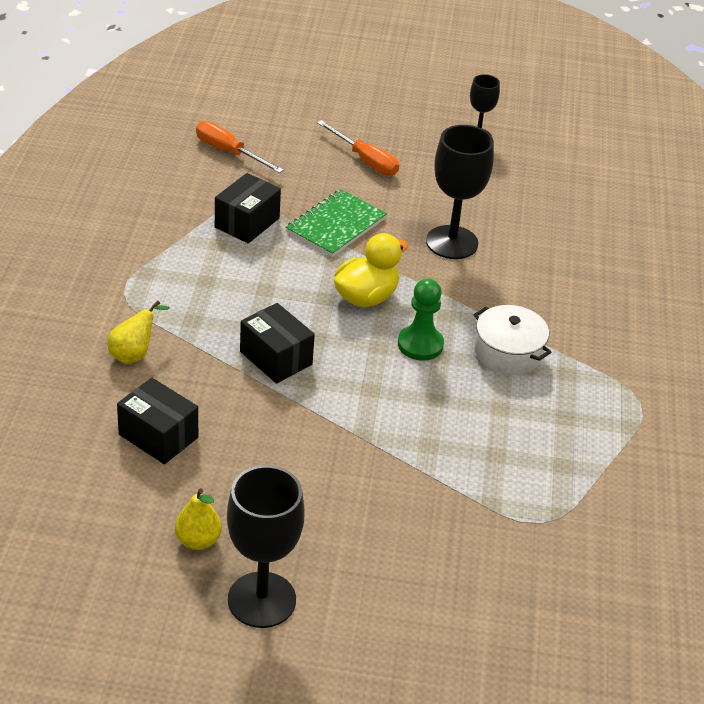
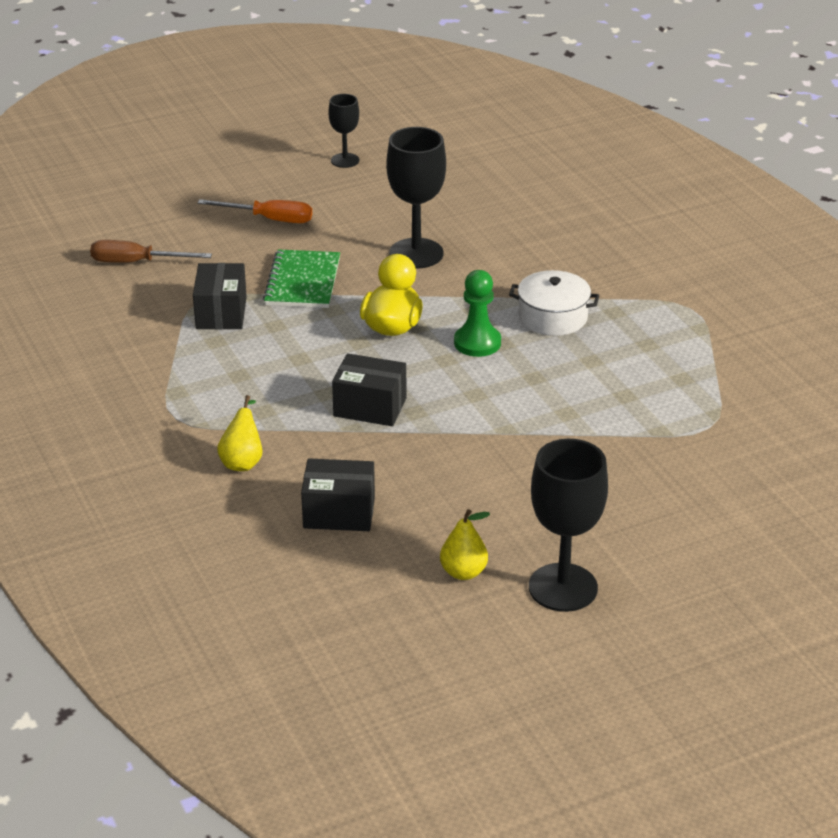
camera: 30 degrees left, 5 degrees down
(229, 152) = (137, 262): orange screwdriver -> brown screwdriver

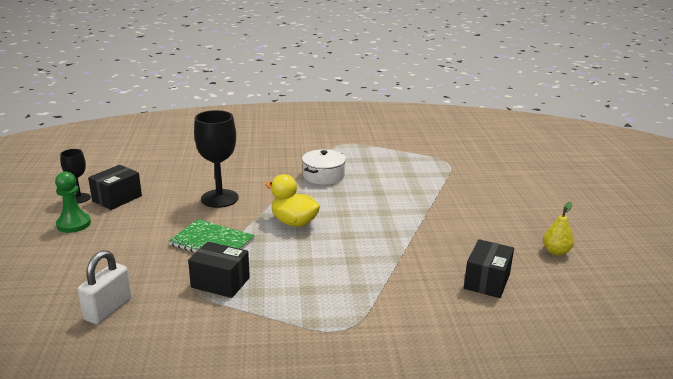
camera: 70 degrees left, 10 degrees down
(137, 262) = (108, 309): brown screwdriver -> white padlock
(243, 461) = (414, 308): yellow pear -> none
(269, 219) = (117, 239): orange screwdriver -> none
(370, 407) = (377, 247): black box -> black box (117, 198)
(477, 343) = (332, 201): green pawn -> green pawn (73, 224)
(563, 587) = (573, 226): black goblet -> none

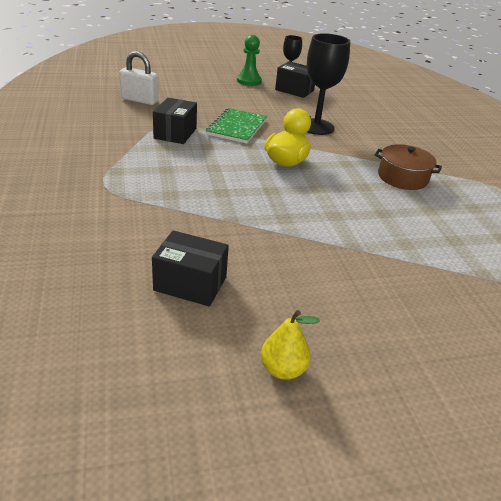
camera: 80 degrees right, 10 degrees up
(323, 176) = (402, 177): white pot -> brown pot

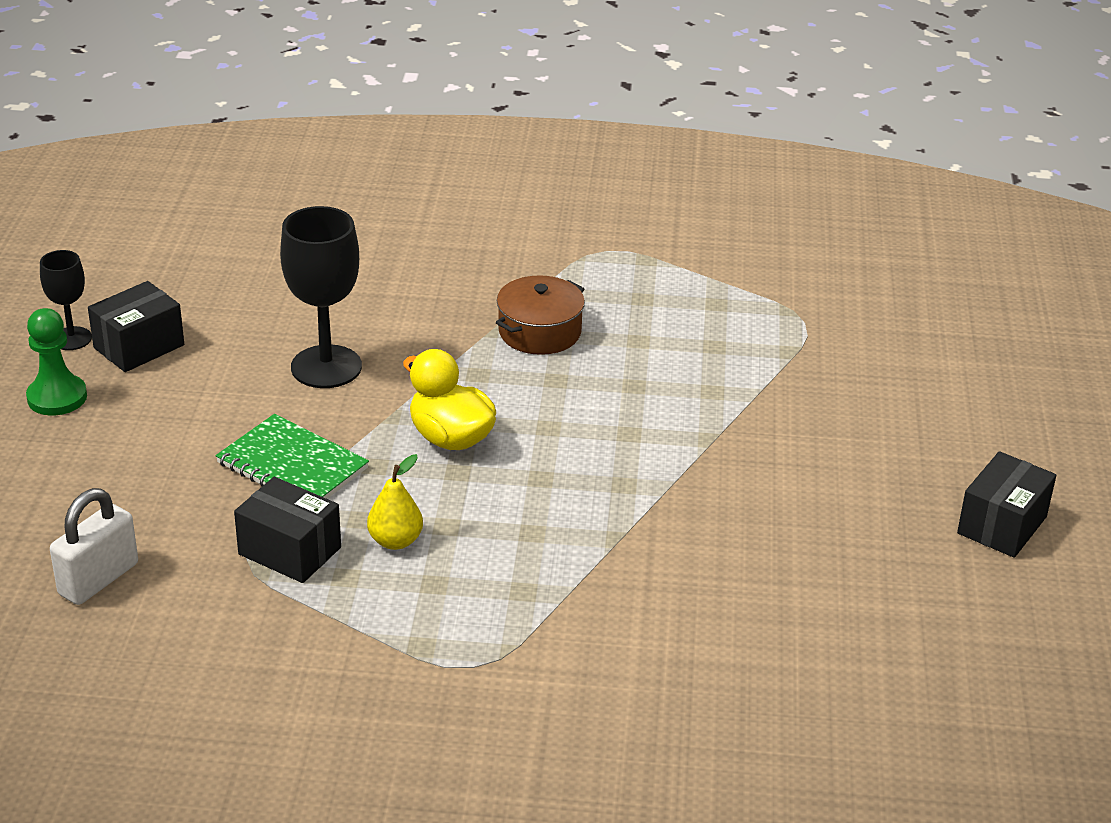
camera: 70 degrees left, 0 degrees up
(190, 284) = (758, 606): black box -> black box (1002, 525)
(283, 369) = (919, 560): yellow pear -> yellow pear (395, 541)

